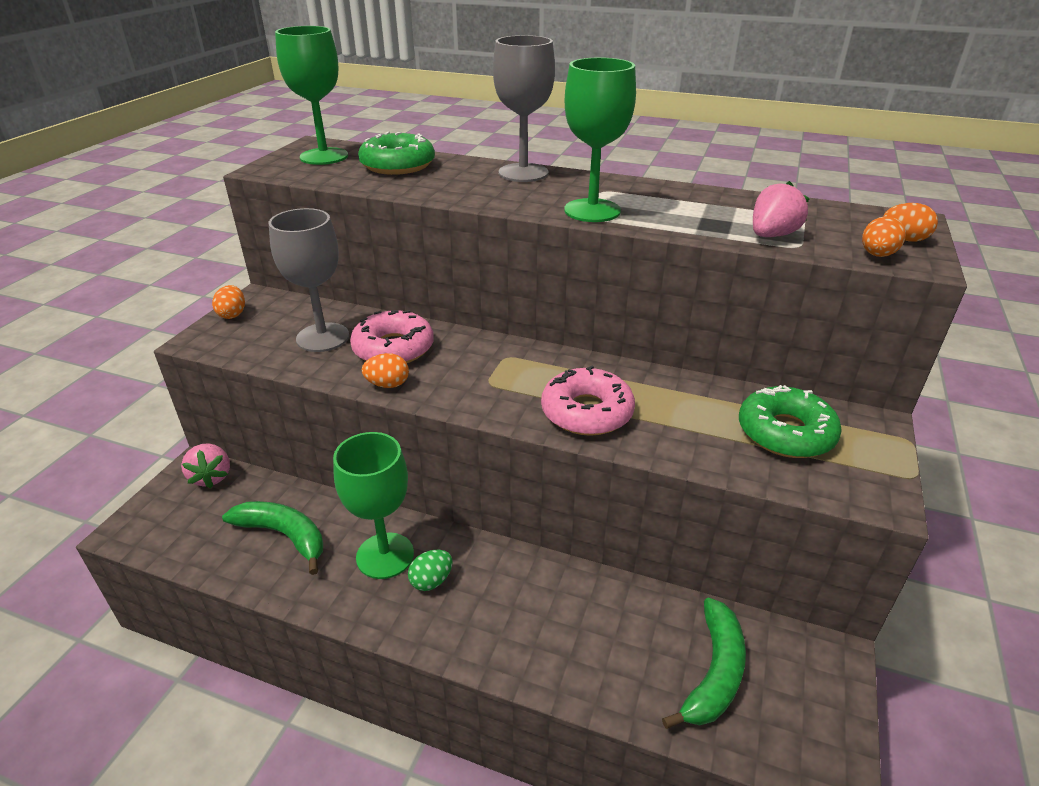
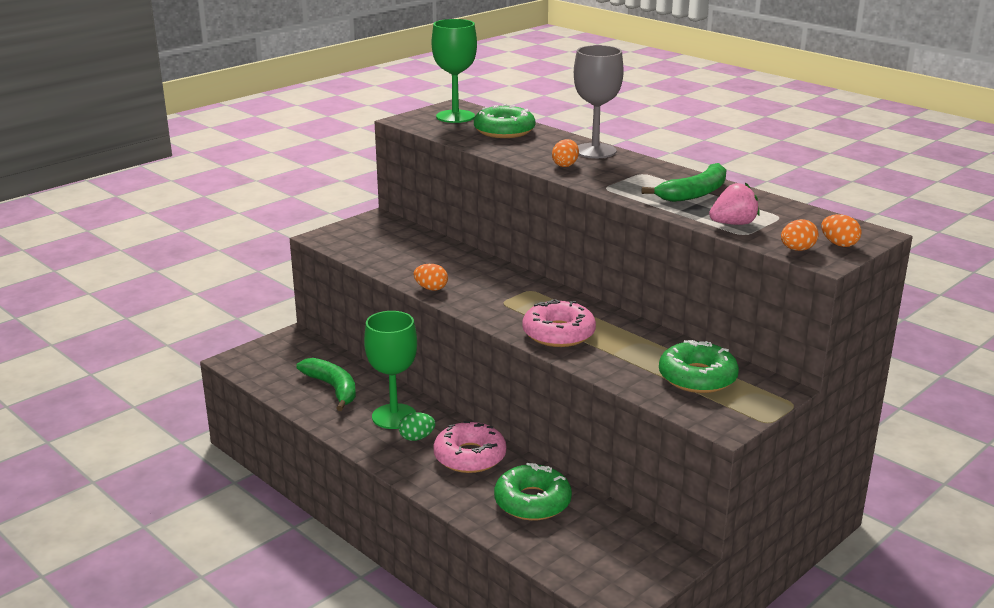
camera: 25 degrees right, 10 degrees down
(211, 477) = (302, 344): pink strawberry -> none
(232, 314) = (353, 225): orange egg -> orange egg (565, 165)
(323, 337) = (406, 252): grey goblet -> none
(393, 348) = (451, 268): pink donut -> pink donut (470, 456)
(592, 210) = (616, 185): green goblet -> none
(627, 635) = (532, 502): none -> green donut
(714, 673) = (578, 537): green banana -> green banana (694, 193)

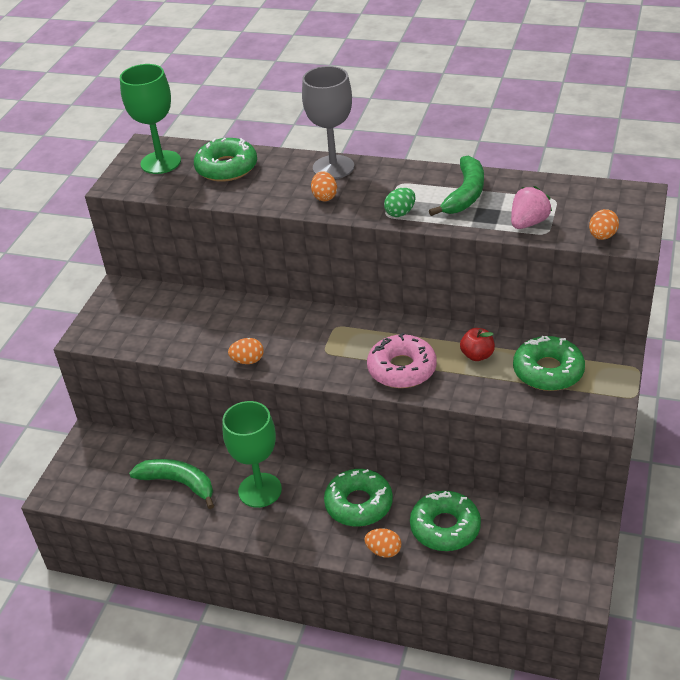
camera: 25 degrees left, 15 degrees up
(417, 438) = (298, 505): green egg -> green egg (400, 213)
(470, 456) = (359, 504): pink donut -> green donut
(639, 346) = (477, 355): none -> red apple
(839, 244) = (626, 217): orange egg -> orange egg (383, 551)

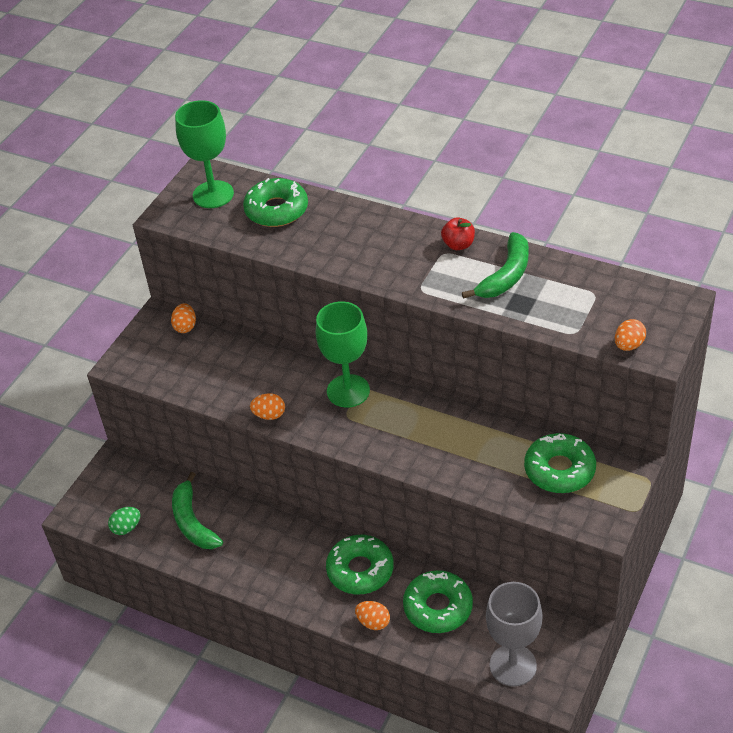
camera: 10 degrees right, 5 degrees up
(179, 483) = (193, 522): green banana -> green banana turned 150 degrees counterclockwise
(260, 490) = (268, 541): green goblet -> green goblet (348, 391)
(324, 197) = (365, 259): orange egg -> orange egg (185, 326)
(333, 167) = (382, 224): grey goblet -> grey goblet (513, 665)
(400, 213) = (435, 289): green egg -> green egg (126, 528)
(402, 369) = (416, 446): pink donut -> none
(477, 355) = (494, 442): red apple -> red apple (458, 245)
(528, 223) = (559, 319): pink strawberry -> none

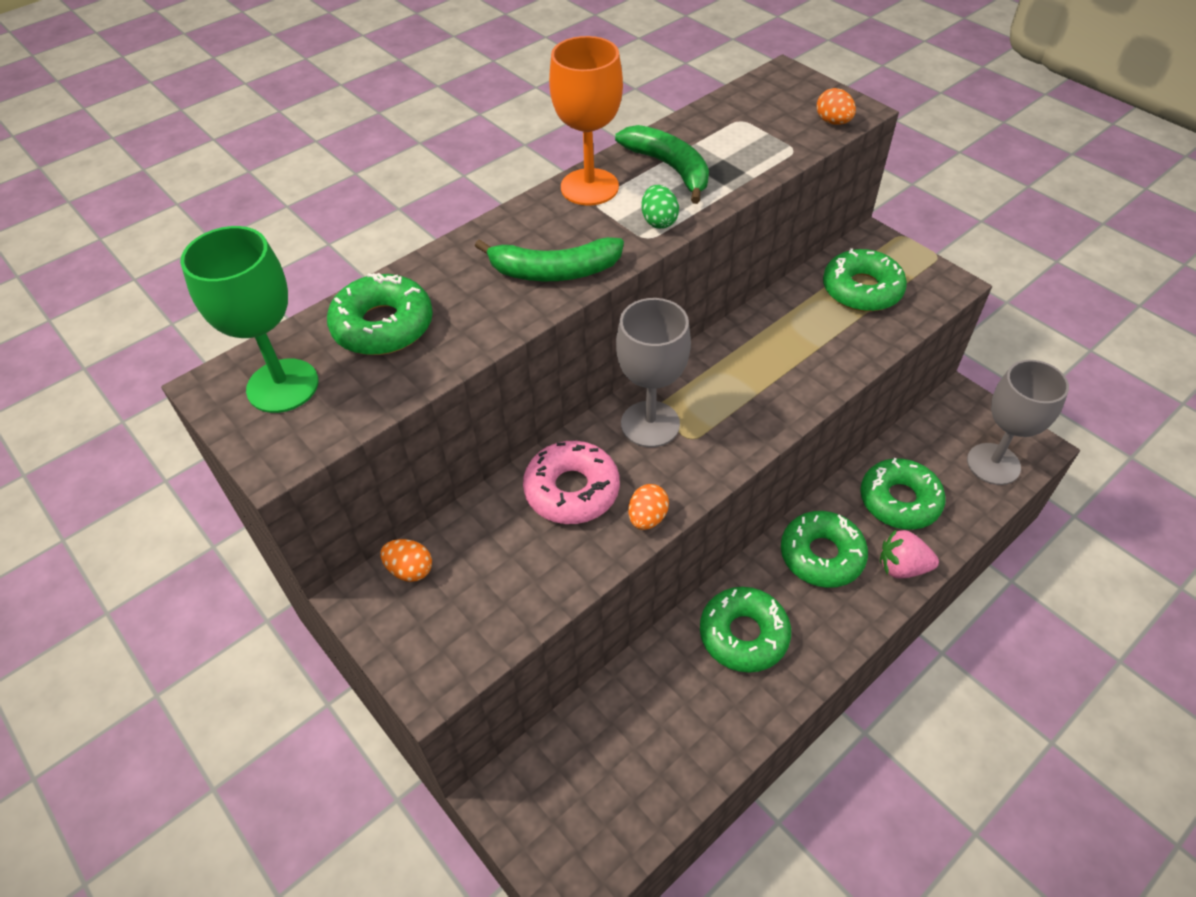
camera: 70 degrees left, 5 degrees up
(126, 528) = (636, 817): green egg -> green egg (659, 221)
(193, 522) = (666, 721): green banana -> green banana (554, 271)
(272, 543) = (743, 635): none -> green donut
(274, 373) = (572, 490): none -> pink donut
(348, 391) = (650, 424): green goblet -> grey goblet
(373, 622) = (902, 567): orange egg -> pink strawberry
(458, 245) = (589, 187): red apple -> orange goblet

